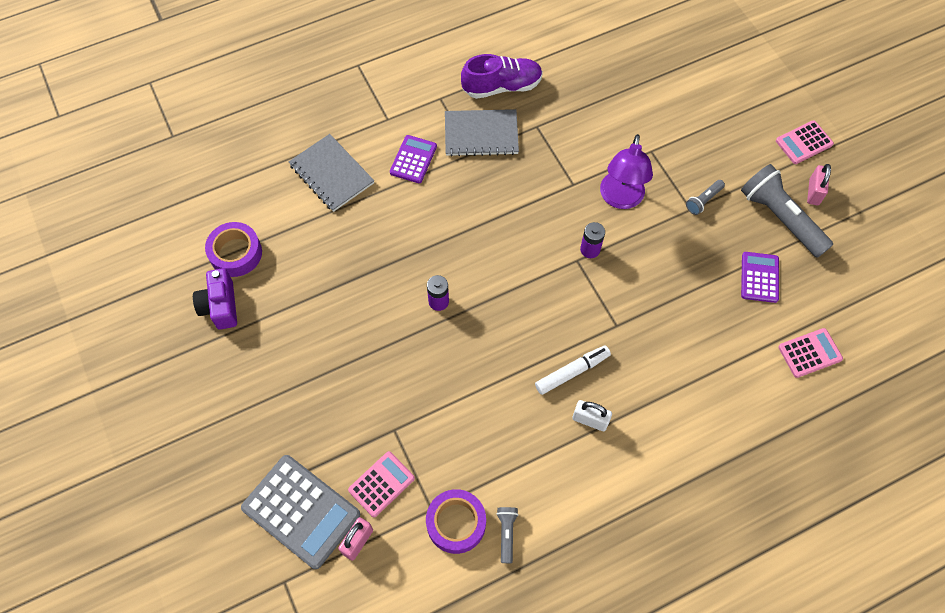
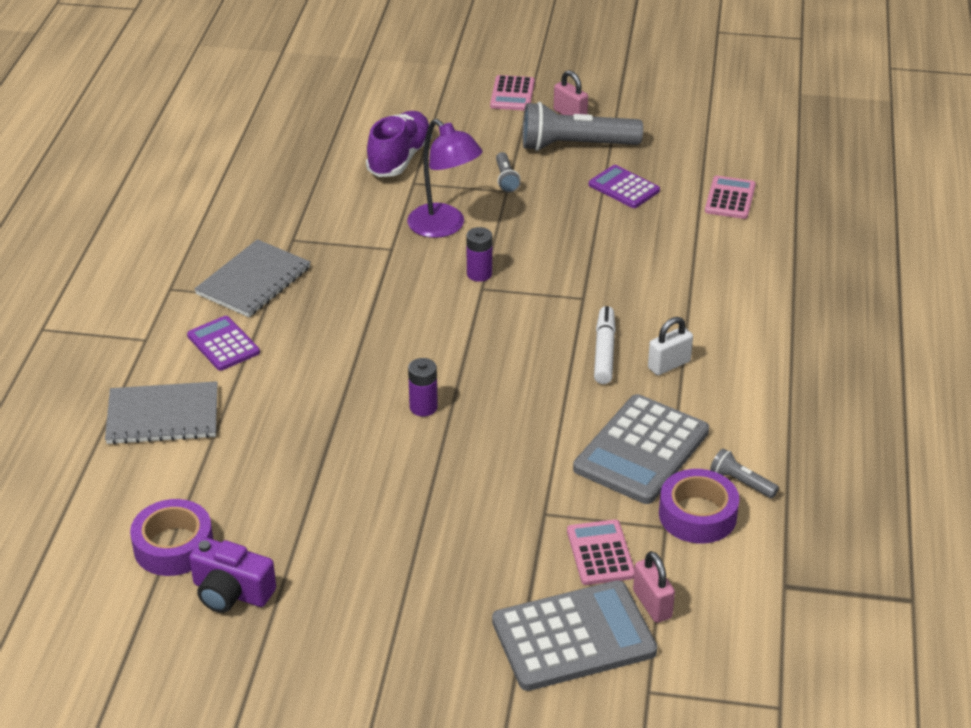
camera: 55 degrees left, 25 degrees down
(492, 453) = (641, 450): none -> grey calculator
(502, 86) = (213, 239): purple shoe -> purple shoe (399, 158)

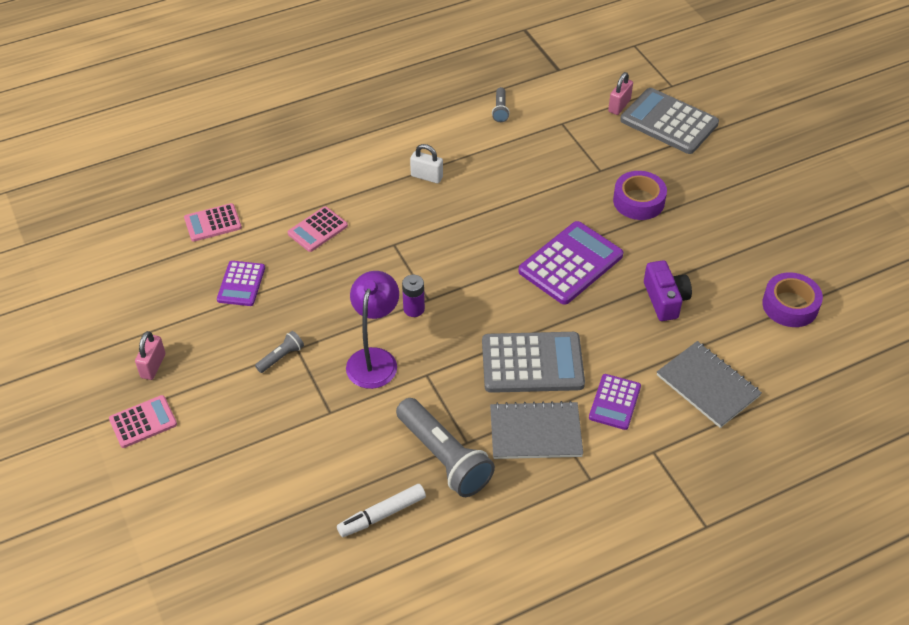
camera: 125 degrees left, 10 degrees up
(231, 592) = (788, 260): purple camera -> purple camera (665, 299)
(399, 158) = (302, 442): purple shoe -> none
(423, 407) = (570, 263): purple battery -> purple calculator
(576, 146) = (200, 339): grey flashlight -> grey flashlight (444, 457)
(600, 553) = (605, 137): pink calculator -> pink calculator (317, 230)
(604, 351) = (440, 209): white marker -> white marker (382, 515)
(641, 450) = (513, 156): grey calculator -> grey calculator (532, 363)
(697, 515) = (541, 115): purple tape -> purple tape (638, 201)

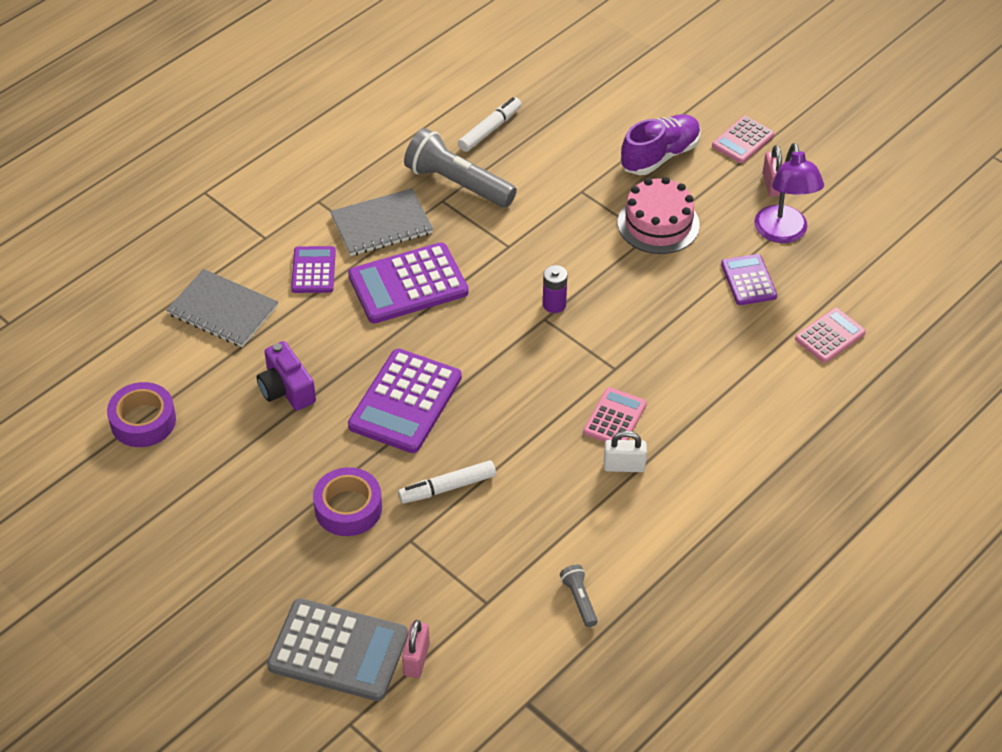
camera: 160 degrees right, 0 degrees up
(232, 428) = (660, 156): none -> purple shoe
(281, 357) = (658, 224): grey flashlight -> pink cake
(317, 230) = (709, 361): pink calculator -> pink calculator (615, 418)
(374, 359) = (567, 246): purple lamp -> purple lamp (783, 233)
(532, 363) = (408, 284): grey calculator -> purple calculator
(561, 196) = (447, 487): none -> white marker

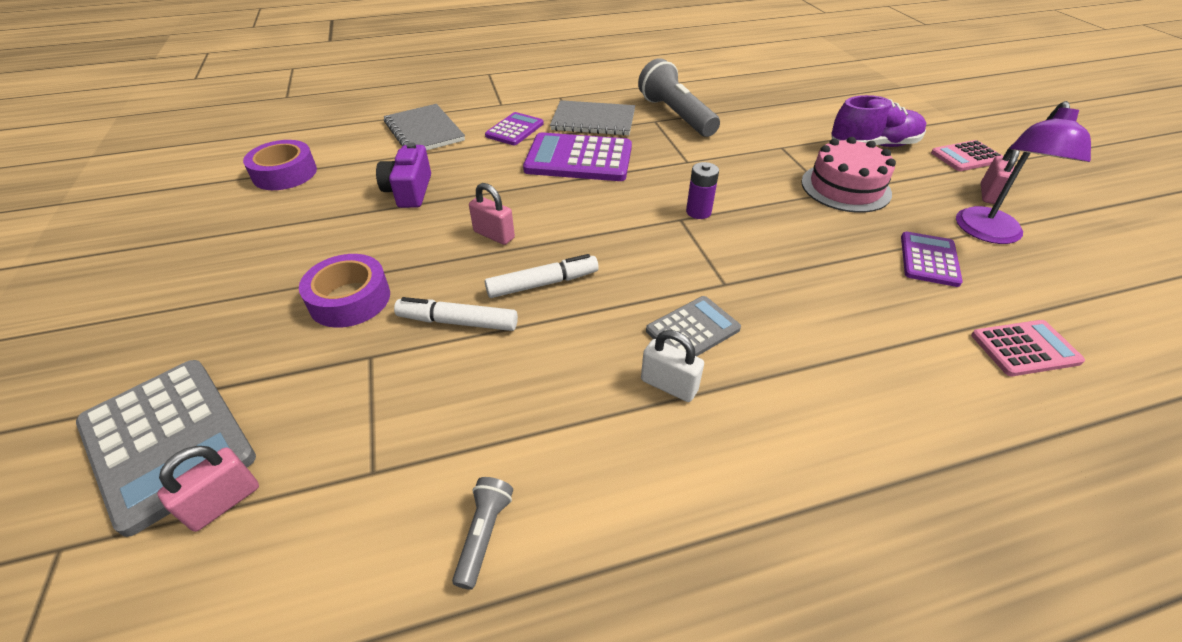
camera: 30 degrees right, 5 degrees down
(405, 402) = (494, 235): purple calculator -> pink padlock
(490, 129) = (728, 95): white marker -> white marker (543, 284)
(615, 418) = (692, 330): pink calculator -> grey calculator

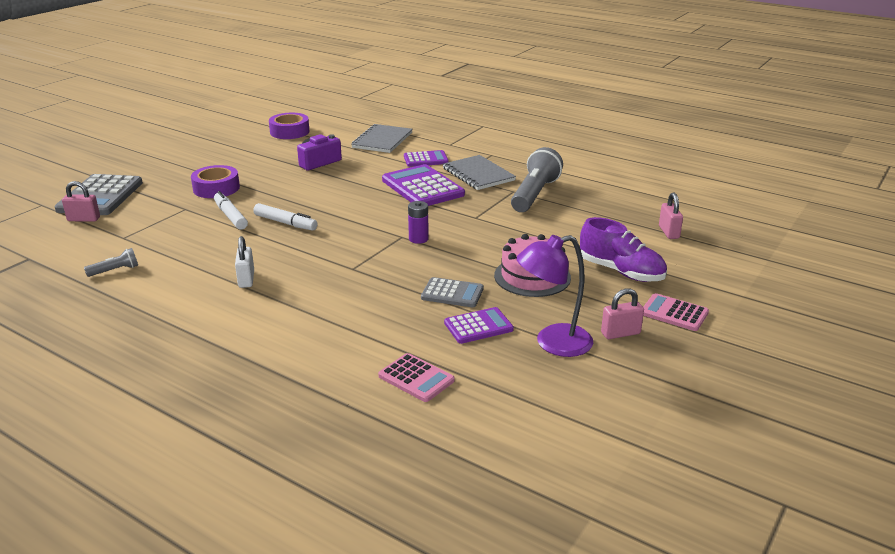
camera: 50 degrees right, 15 degrees down
(494, 235) = (310, 196): pink padlock -> pink padlock (668, 232)
(692, 330) = (298, 272): grey calculator -> grey calculator (452, 293)

